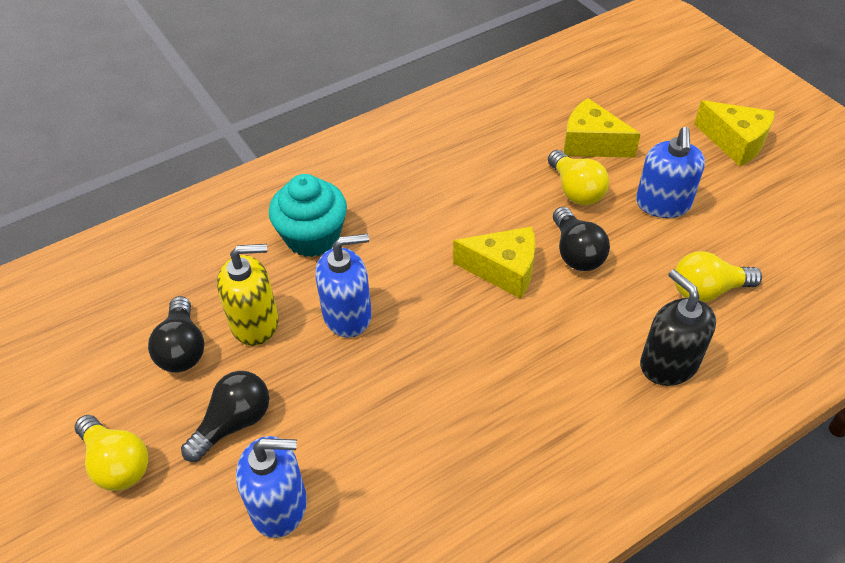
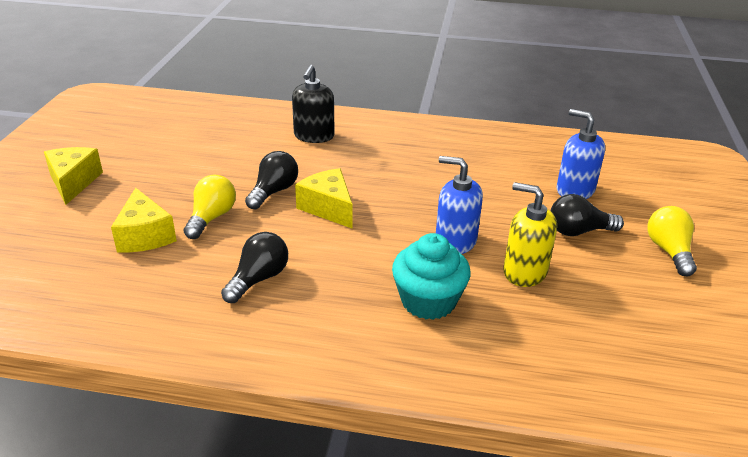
camera: 140 degrees left, 15 degrees down
(182, 348) = (591, 286): black light bulb -> black light bulb (258, 279)
(662, 204) = (182, 182): blue soap dispenser -> none
(707, 290) = (243, 144): yellow light bulb -> none

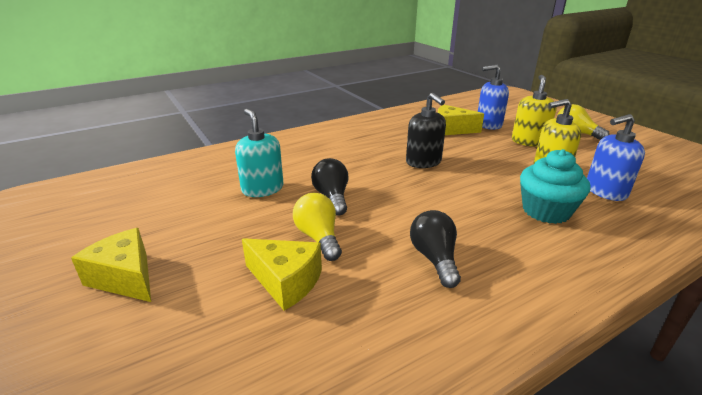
camera: 40 degrees left, 5 degrees down
(237, 158) = (262, 189): none -> turquoise soap dispenser
(314, 136) = (294, 153): black soap dispenser -> black soap dispenser (423, 162)
(328, 208) = (388, 190): yellow cheese -> yellow cheese (451, 130)
(455, 241) = (491, 173): blue soap dispenser -> blue soap dispenser (605, 191)
(578, 231) = (529, 141): black light bulb -> yellow soap dispenser

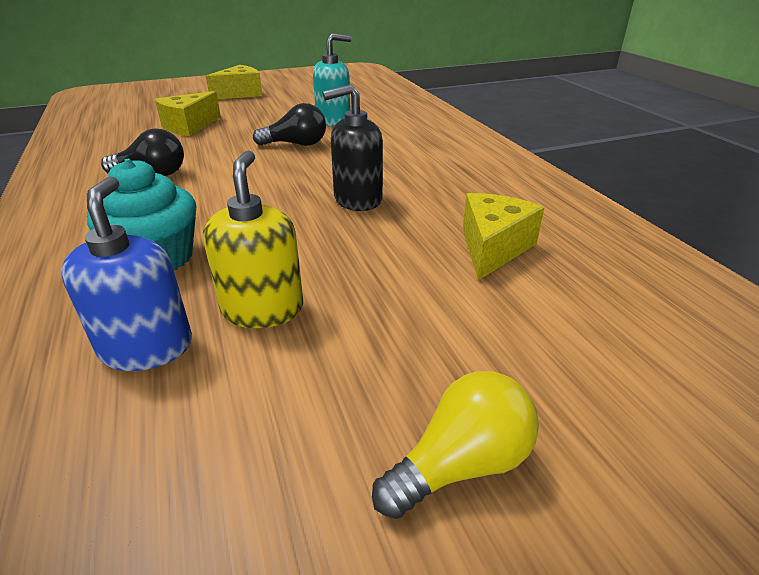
camera: 100 degrees right, 5 degrees up
(319, 237) = (232, 137): yellow light bulb -> none
(488, 124) = (530, 304): blue soap dispenser -> none
(529, 141) = (414, 334): yellow soap dispenser -> none

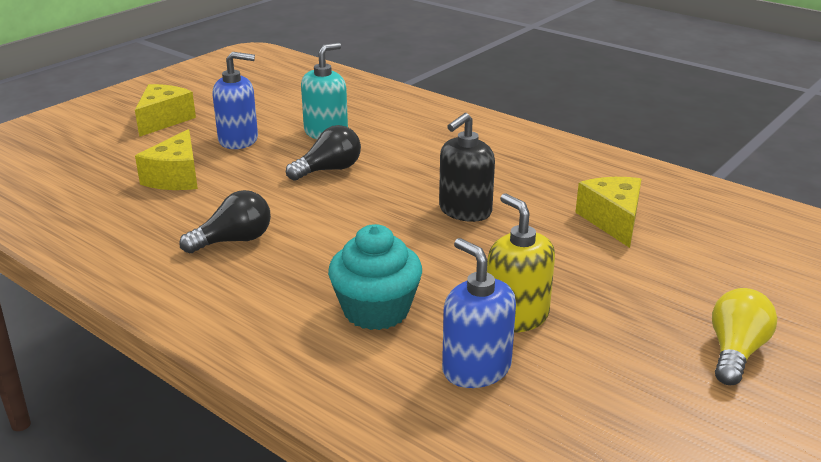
camera: 30 degrees left, 5 degrees down
(266, 113) = (238, 140): none -> blue soap dispenser

